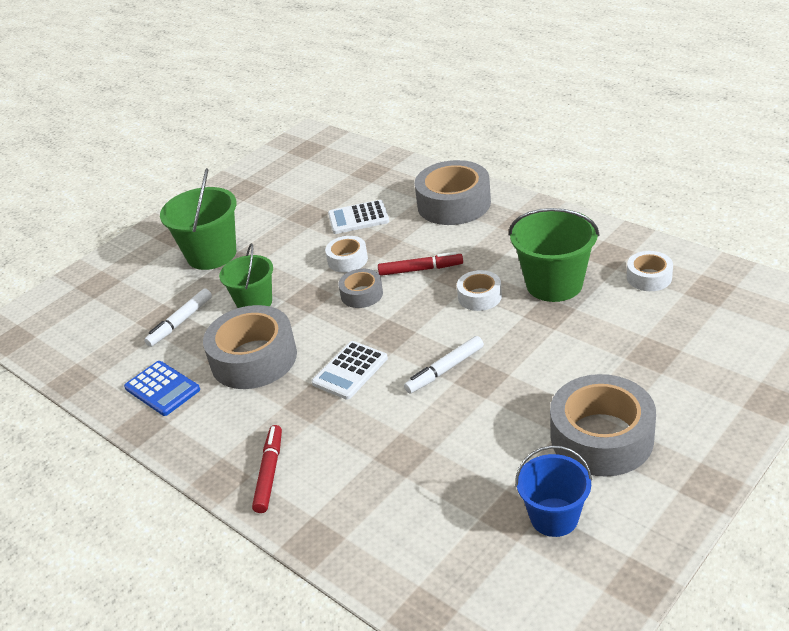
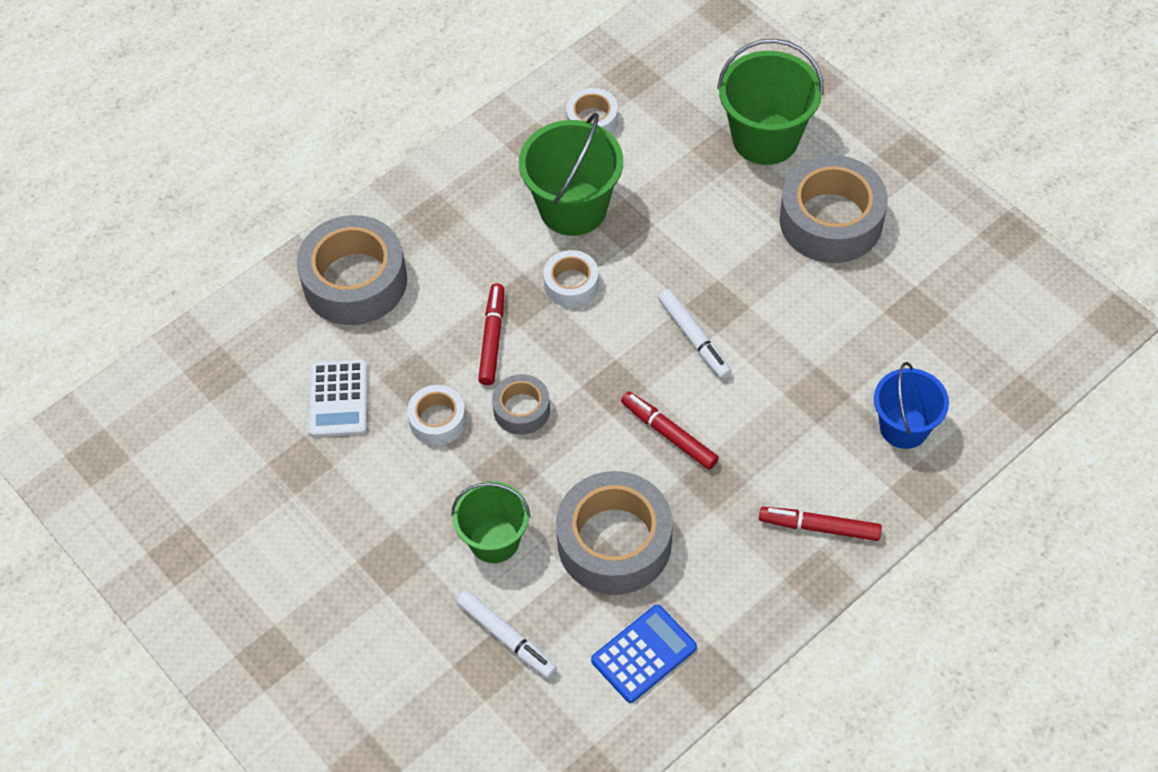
camera: 85 degrees left, 20 degrees up
(211, 254) = (352, 599): green bucket -> green bucket (765, 138)
(350, 371) = (668, 434): white calculator -> red marker
(554, 517) = (925, 279): blue bucket -> blue bucket (904, 427)

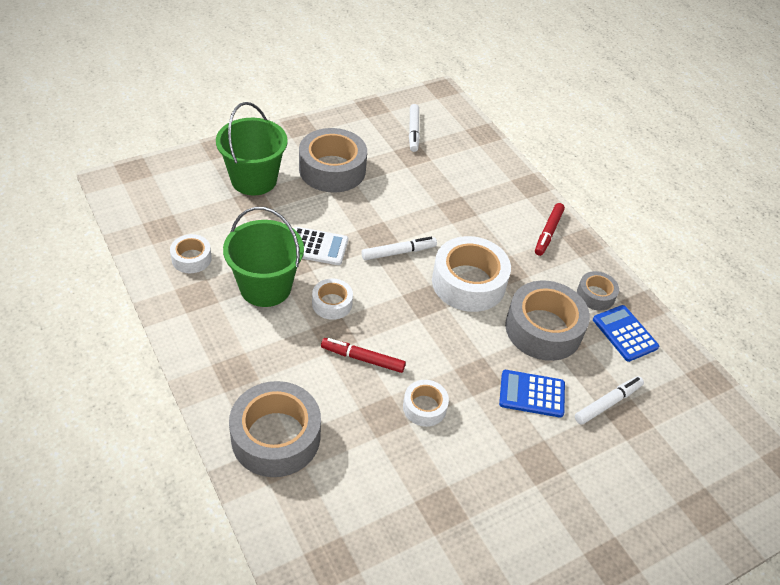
camera: 85 degrees left, 10 degrees down
(338, 399) = (387, 470): white calculator -> white calculator (317, 247)
(494, 540) = (532, 394): green bucket -> blue calculator
(521, 409) = (429, 355): grey tape -> grey tape (595, 295)
(668, 434) = (468, 283): red marker -> white tape
(904, 427) = (489, 181): blue bucket -> none
(975, 303) = (413, 131): none -> white marker

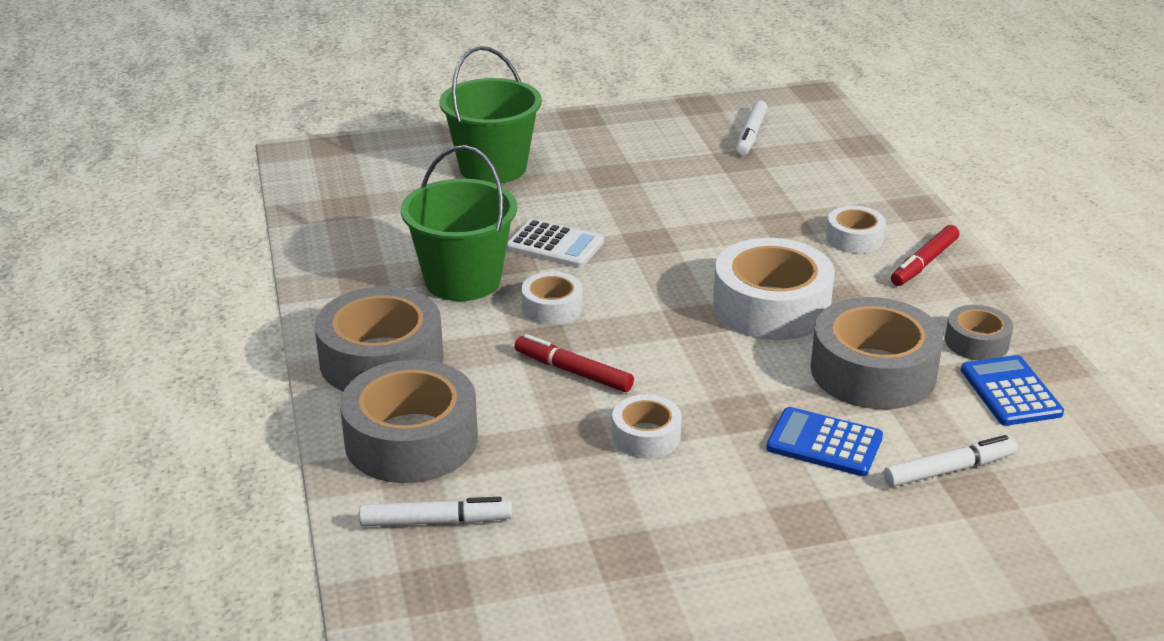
camera: 20 degrees right, 15 degrees down
(191, 258) = (372, 241): white tape -> white tape (854, 238)
(332, 169) = (611, 166): grey tape -> grey tape (381, 359)
(398, 252) = (675, 262): white marker -> white marker (436, 521)

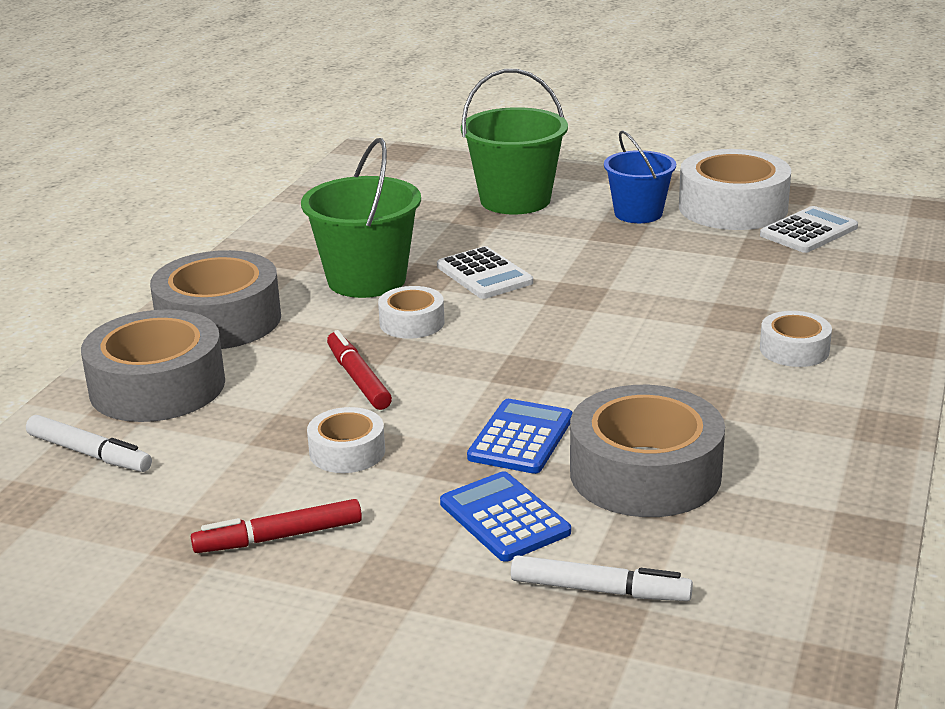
camera: 35 degrees right, 5 degrees down
(608, 153) = (638, 213): none -> blue bucket
(751, 135) = (808, 231): white marker -> white calculator
(771, 306) = (619, 383): white tape -> white tape (733, 207)
(924, 263) = (843, 394): red marker -> red marker (279, 537)
(976, 342) = (801, 485): grey tape -> none
(1010, 392) = (774, 544): blue calculator -> blue calculator (521, 438)

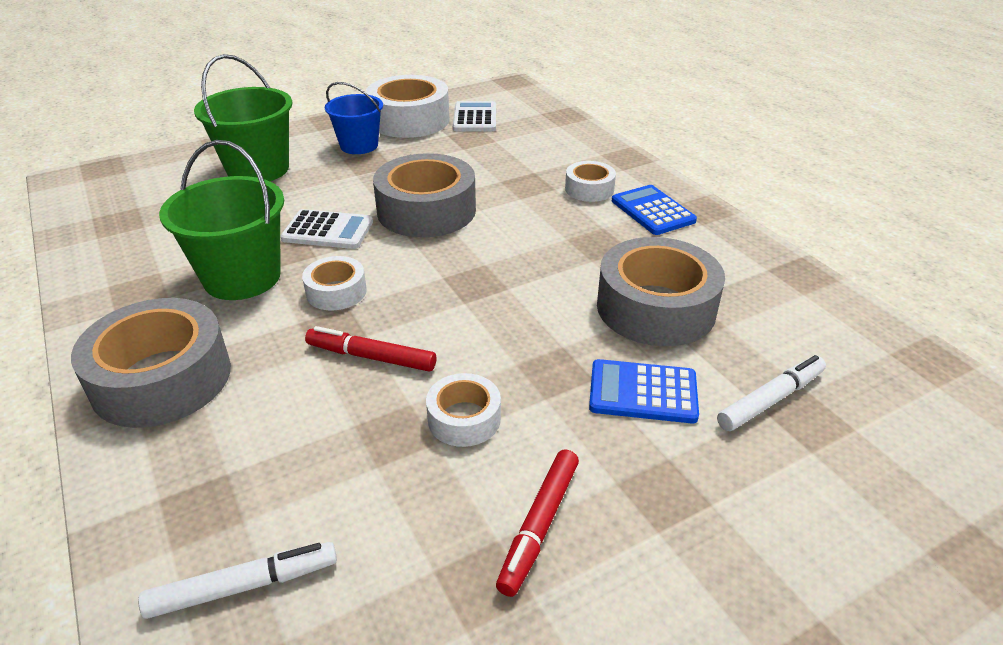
camera: 50 degrees left, 10 degrees up
(157, 386) = (203, 474): grey tape -> grey tape (426, 210)
(521, 438) = (553, 330): blue calculator -> blue calculator (652, 211)

